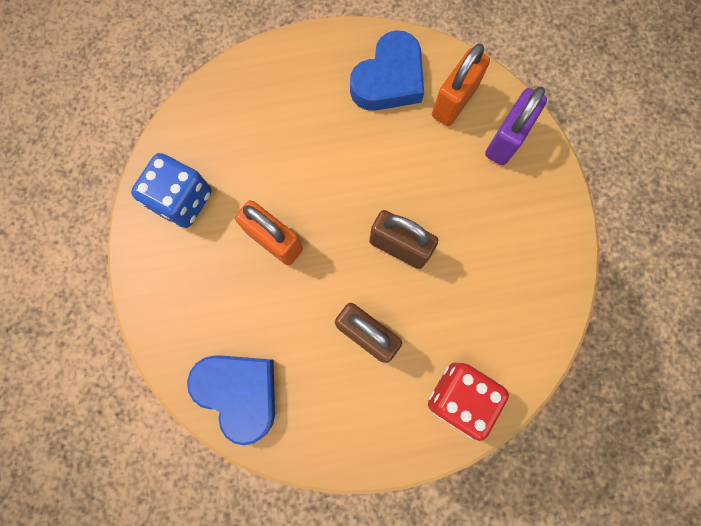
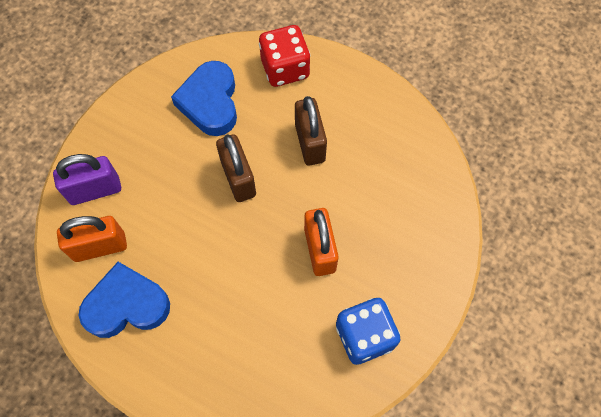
camera: 140 degrees left, 10 degrees down
(239, 392) = (421, 171): blue heart -> blue heart (210, 102)

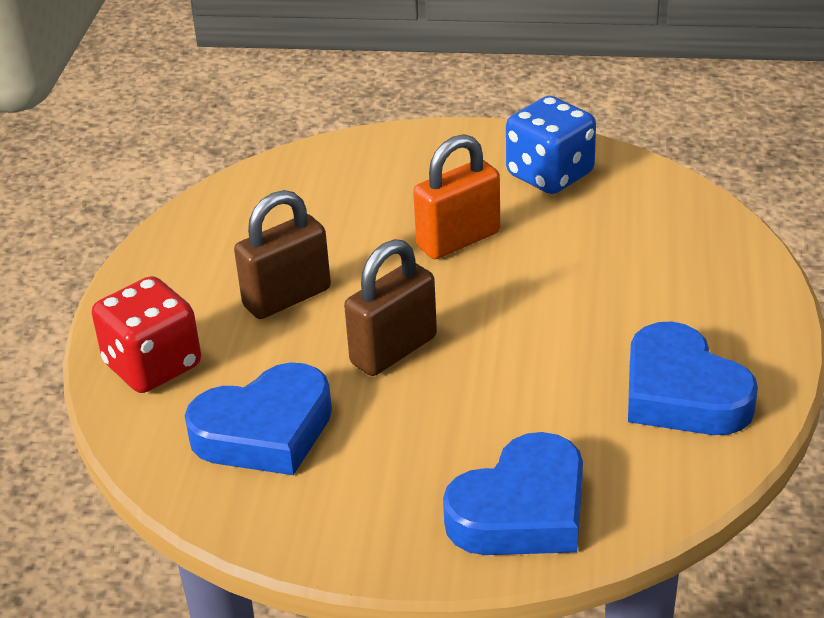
camera: 110 degrees left, 30 degrees down
(95, 190) = (522, 510): purple padlock -> blue heart
(100, 247) = (616, 461): orange padlock -> none

